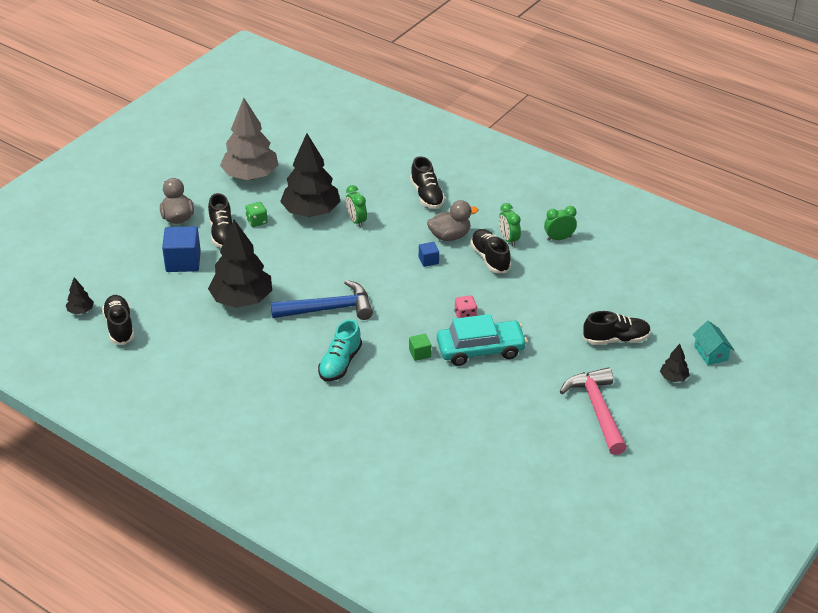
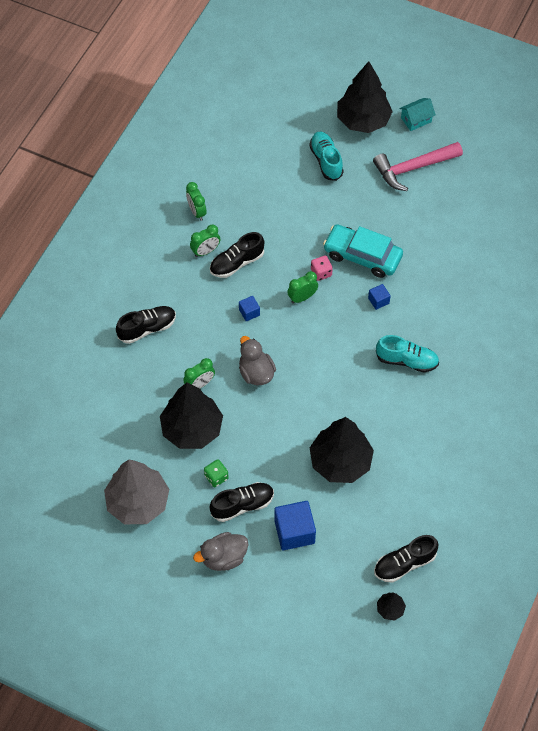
camera: 100 degrees left, 20 degrees up
(329, 309) = (336, 383): blue hammer -> none
(420, 353) = (378, 301): green cube -> blue cube
(437, 298) = (302, 297): none -> green clock
(450, 236) = (209, 300): grey duck -> grey duck (256, 372)
(480, 349) = (362, 256): turquoise car -> turquoise car turned 45 degrees counterclockwise
(616, 339) = (326, 161): black shoe -> turquoise shoe
(673, 378) = (363, 120): black tree -> black tree, size x2.32
(711, 353) = (327, 97): turquoise house -> turquoise house (416, 120)

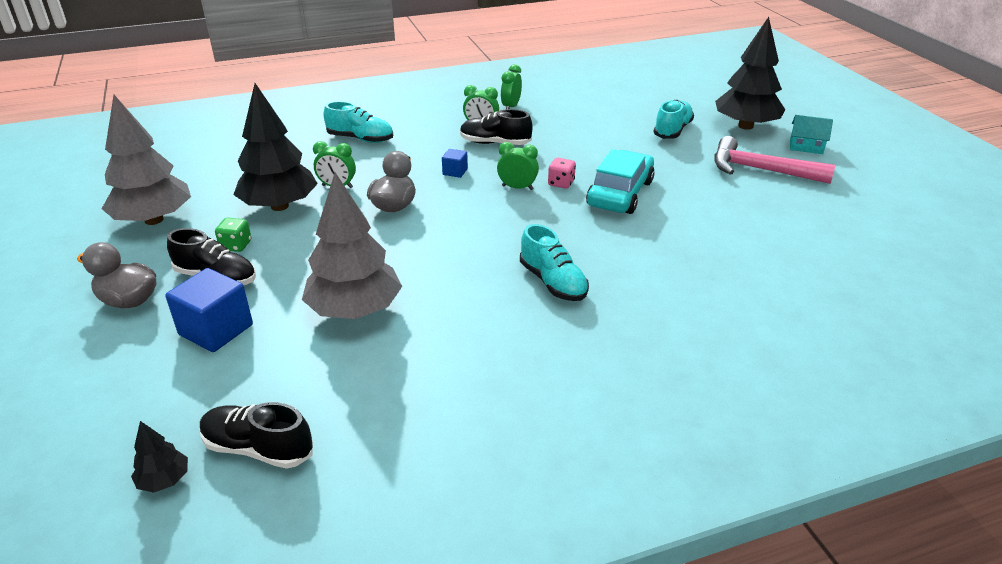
camera: 45 degrees right, 25 degrees down
(147, 328) = (360, 139): black shoe -> turquoise shoe
(340, 462) = (355, 310): black tree -> grey tree
(362, 256) = (620, 193): turquoise car -> turquoise car turned 45 degrees clockwise
(378, 301) = (590, 227): blue cube -> none

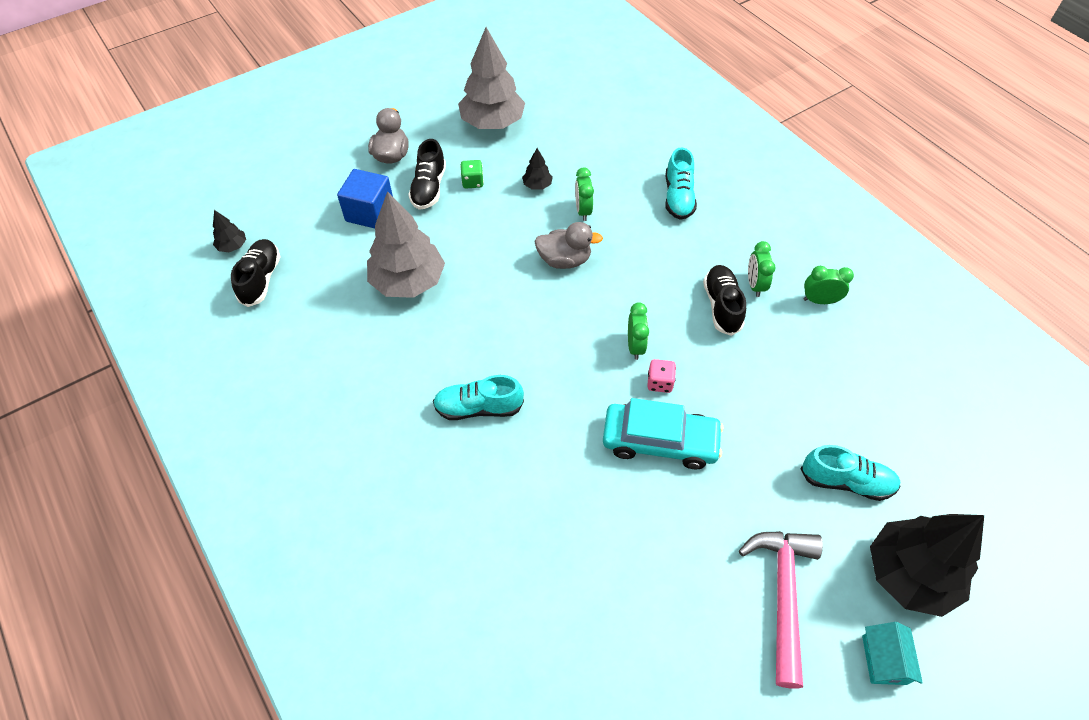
camera: 75 degrees right, 20 degrees up
(279, 206) = (537, 185): black tree -> black tree, size x0.43
(455, 172) = (645, 288): blue cube -> none
(553, 282) = (478, 408): turquoise shoe -> turquoise shoe turned 45 degrees clockwise

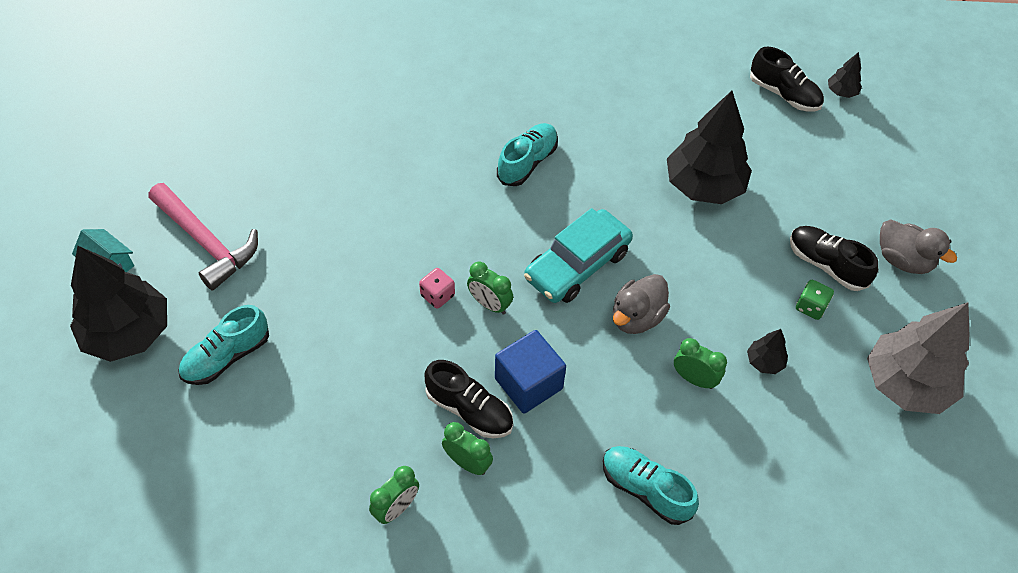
camera: 125 degrees right, 0 degrees up
(370, 212) = (820, 202): blue cube -> blue cube (528, 383)
(408, 281) = (704, 186): grey tree -> black tree
(659, 441) = (387, 256): turquoise car -> turquoise car (577, 265)

